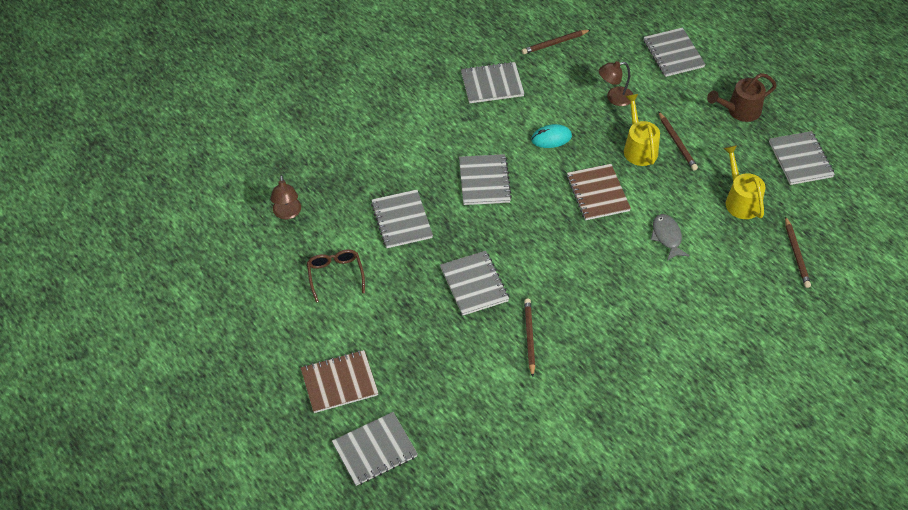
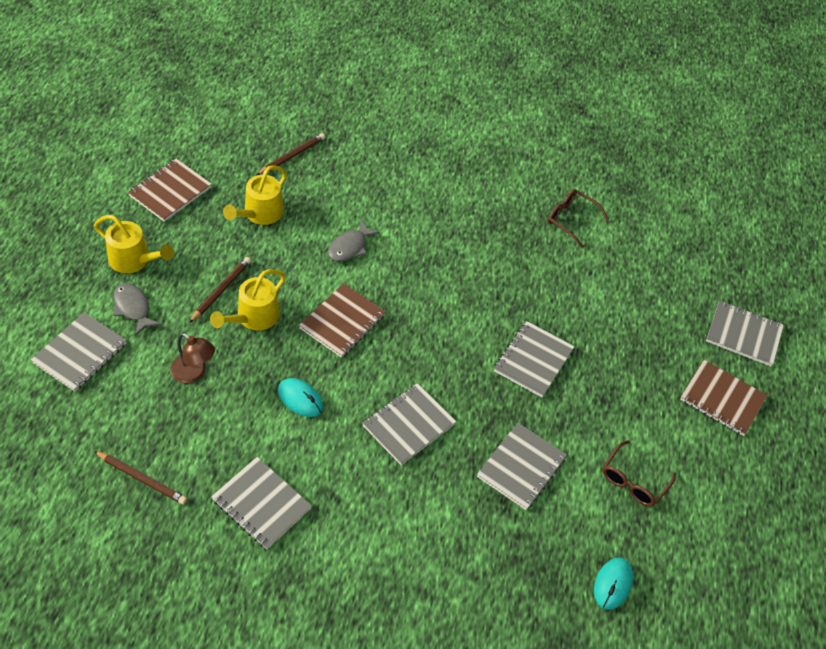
camera: 135 degrees left, 0 degrees up
(287, 213) = (612, 584): brown lamp -> turquoise mouse
(529, 337) = (545, 290): brown pencil -> none
(587, 412) = (570, 219): none -> brown glasses
(694, 92) = (133, 308): none -> grey fish
(739, 111) = (134, 260): brown watering can -> yellow watering can
(800, 159) = (170, 191): grey notebook -> brown notebook

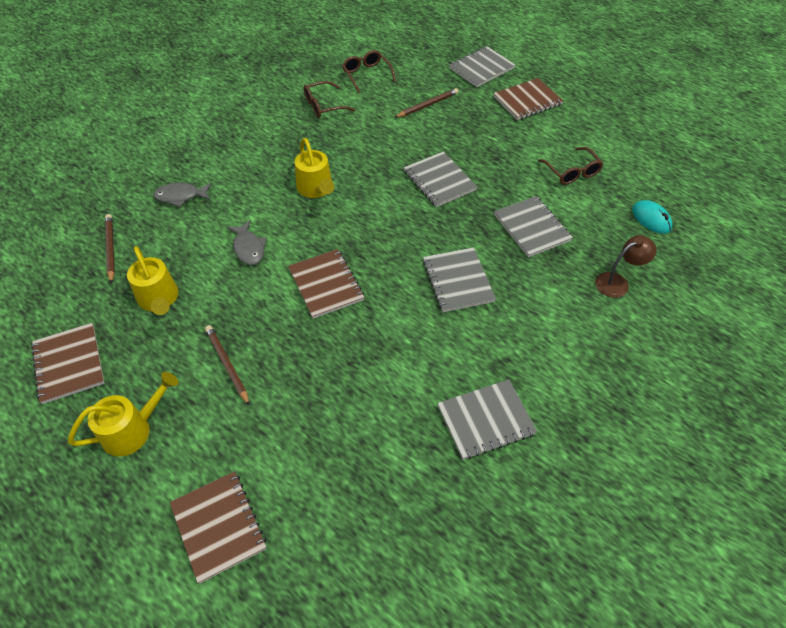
camera: 55 degrees left, 0 degrees up
(80, 353) = (218, 526): grey notebook -> brown notebook
(133, 308) = (194, 452): grey fish -> grey fish (181, 196)
(142, 479) = (409, 517): brown pencil -> brown pencil (427, 105)
(194, 373) = (311, 424): brown lamp -> brown lamp (617, 282)
(253, 318) = (277, 350): yellow watering can -> yellow watering can (316, 189)
(300, 399) = (389, 347): turquoise mouse -> none
(646, 235) = (366, 75): none -> brown glasses

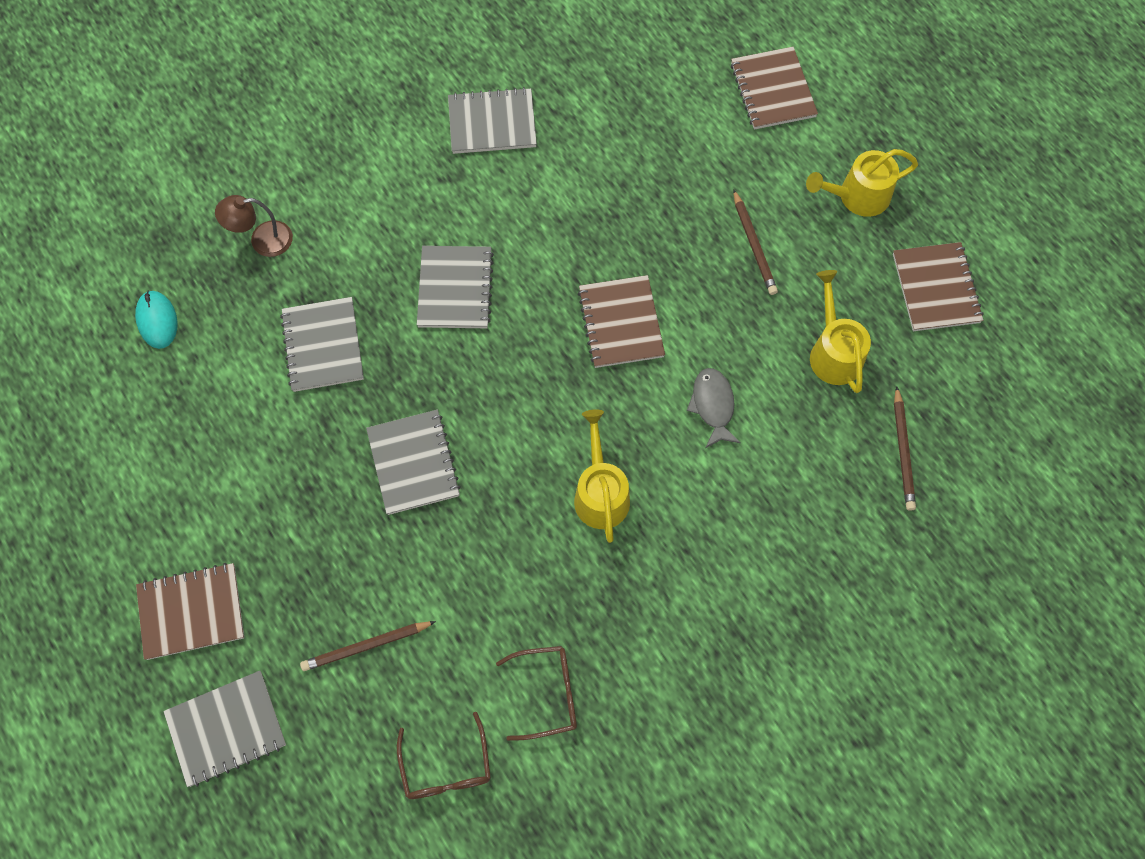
camera: 165 degrees left, 15 degrees up
(181, 196) = (805, 529): grey fish -> none
(572, 172) = (212, 430): brown glasses -> none

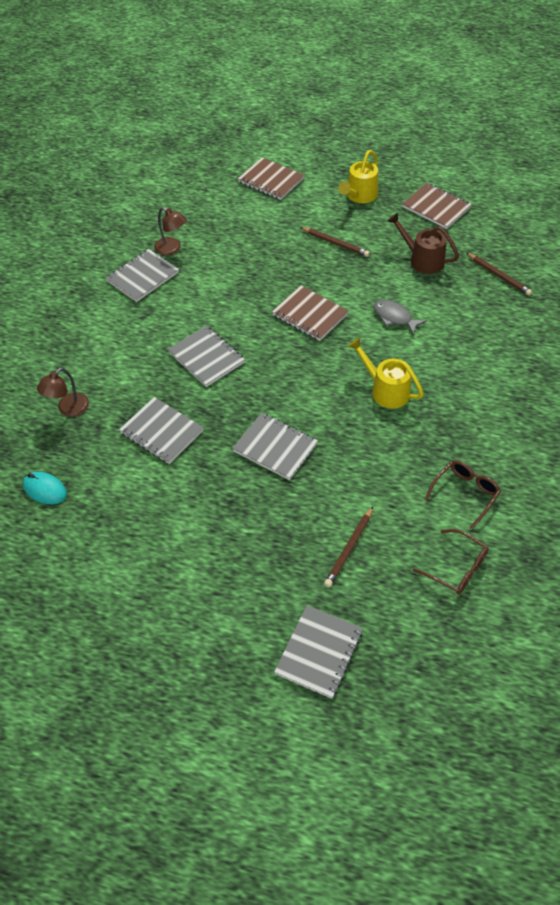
camera: 40 degrees left, 15 degrees down
(191, 612) = (231, 613): brown notebook -> none
(560, 107) = (172, 249): none -> brown lamp
(833, 351) = (422, 259): yellow watering can -> brown watering can

